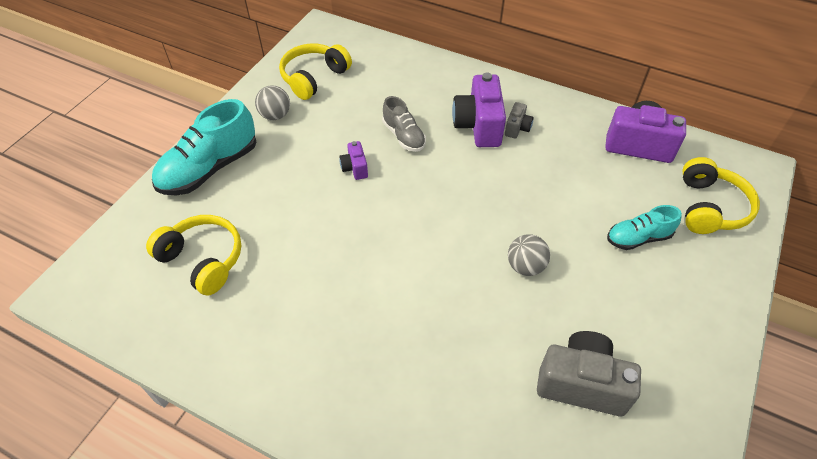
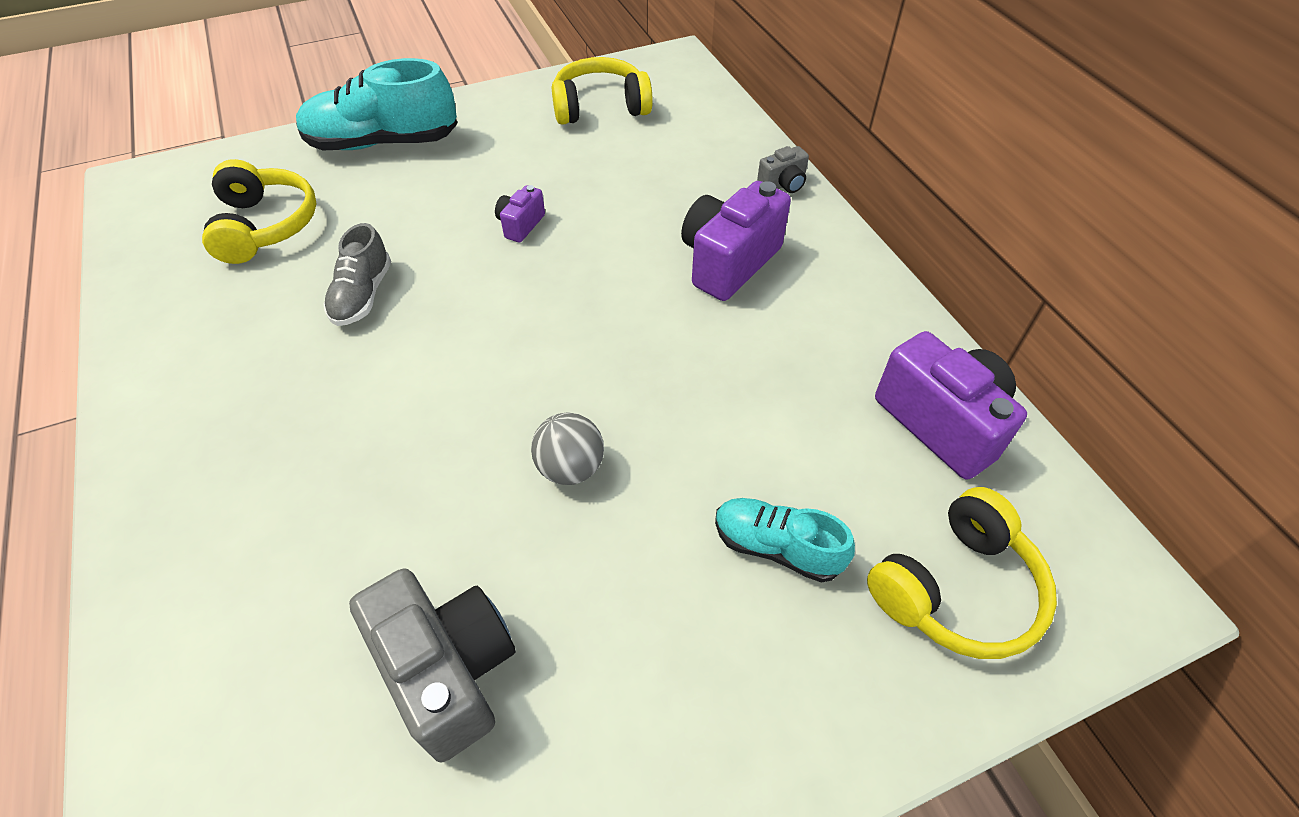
camera: 40 degrees right, 0 degrees up
(275, 115) = (510, 125): grey ball -> none
(403, 136) = (620, 222): grey shoe -> grey shoe (363, 295)
(517, 128) = (778, 294): grey camera -> grey camera (783, 185)

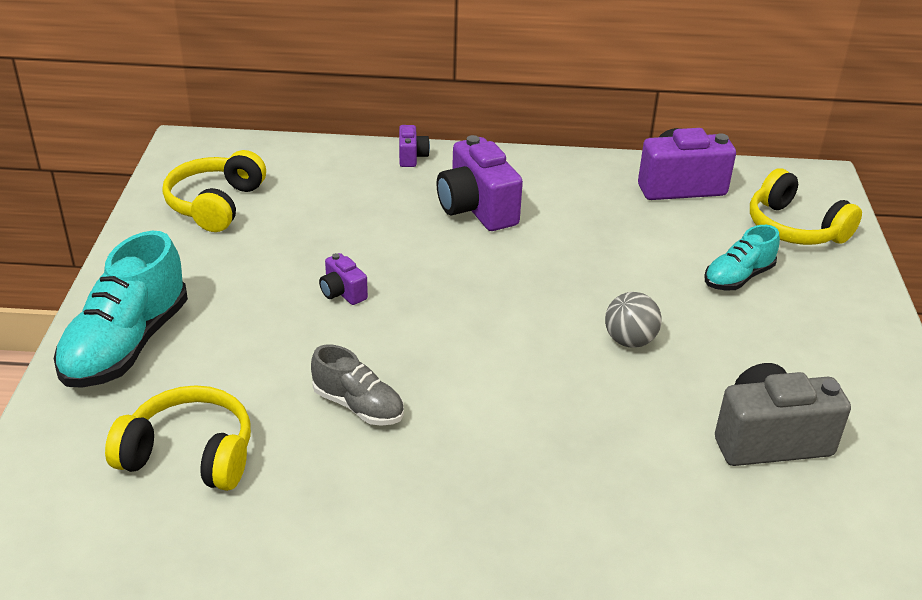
camera: 65 degrees left, 15 degrees down
(783, 185) = (412, 157): grey camera -> purple camera
(956, 589) = (794, 228): yellow headphones -> yellow headphones turned 150 degrees clockwise

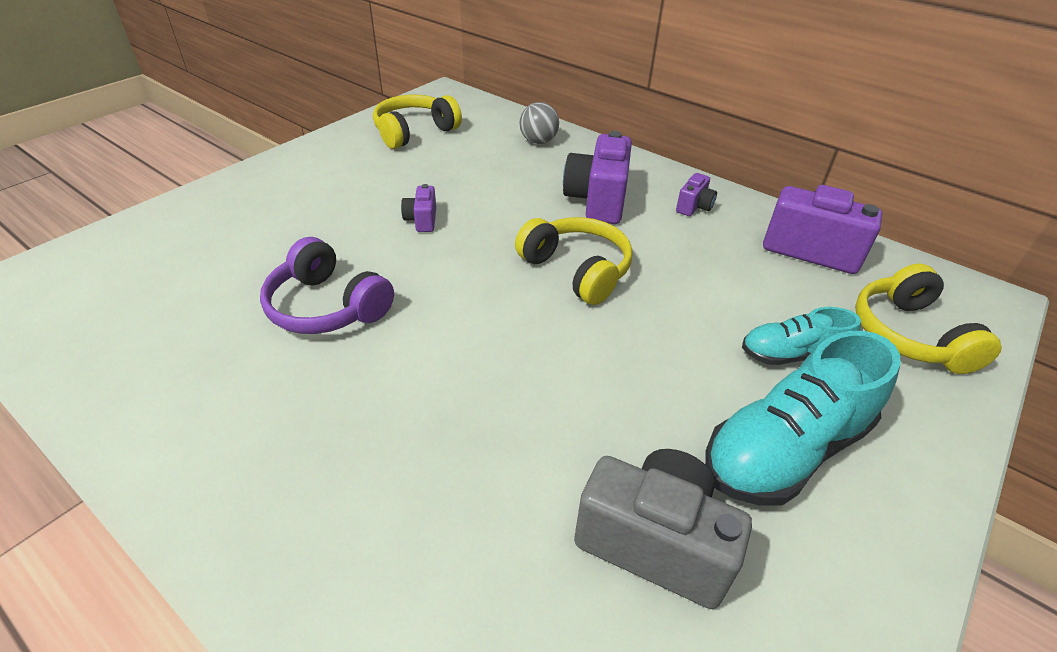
camera: 35 degrees right, 5 degrees up
(127, 345) = (246, 196): turquoise shoe -> turquoise shoe (785, 450)
(189, 454) = (181, 285): yellow headphones -> yellow headphones (577, 270)
(358, 406) = (327, 307): grey shoe -> purple headphones
(412, 157) = (589, 147): purple camera -> purple camera (694, 207)
(629, 340) = (611, 363): grey ball -> grey ball (538, 141)

